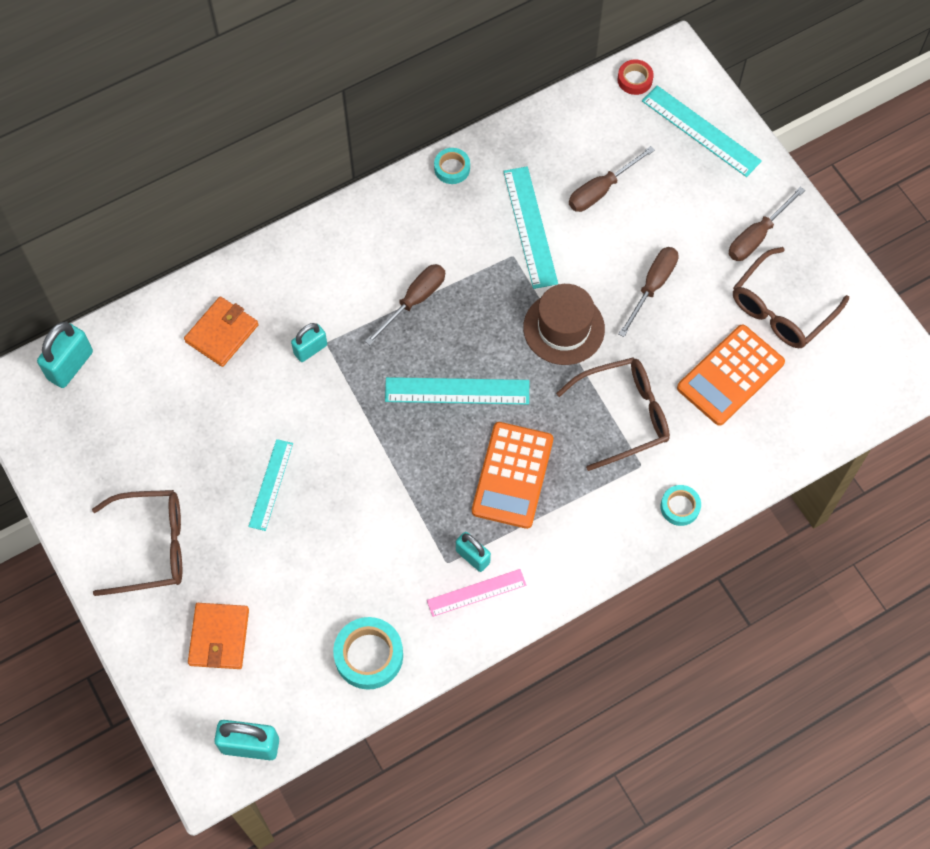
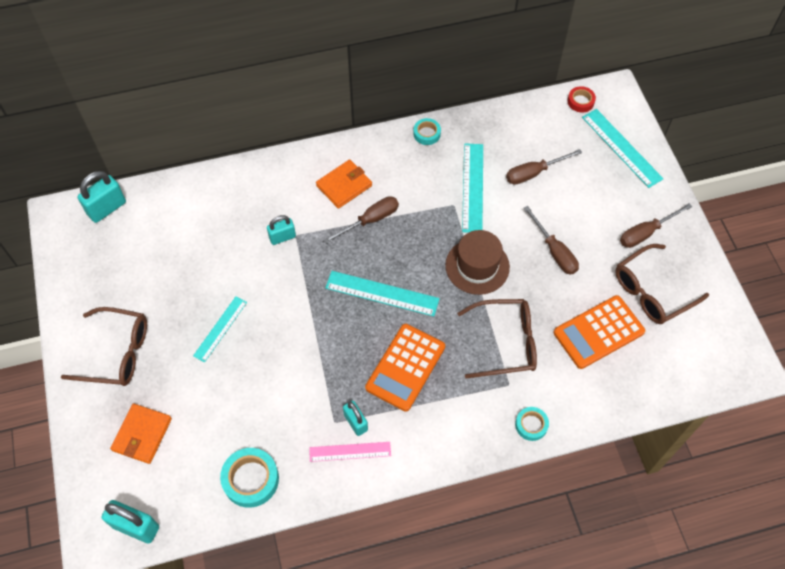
camera: 15 degrees right, 5 degrees down
(222, 333) = (222, 211): orange wallet -> orange wallet (344, 185)
(652, 286) = (554, 251): brown screwdriver -> brown screwdriver turned 105 degrees clockwise

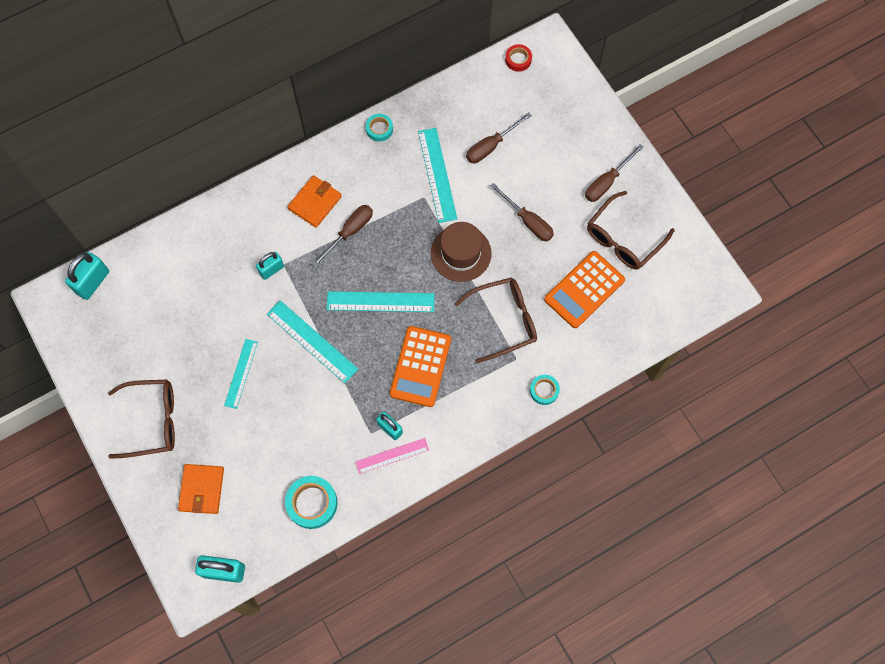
camera: 15 degrees left, 10 degrees up
(621, 148) = (567, 100): turquoise ruler -> turquoise ruler (312, 341)

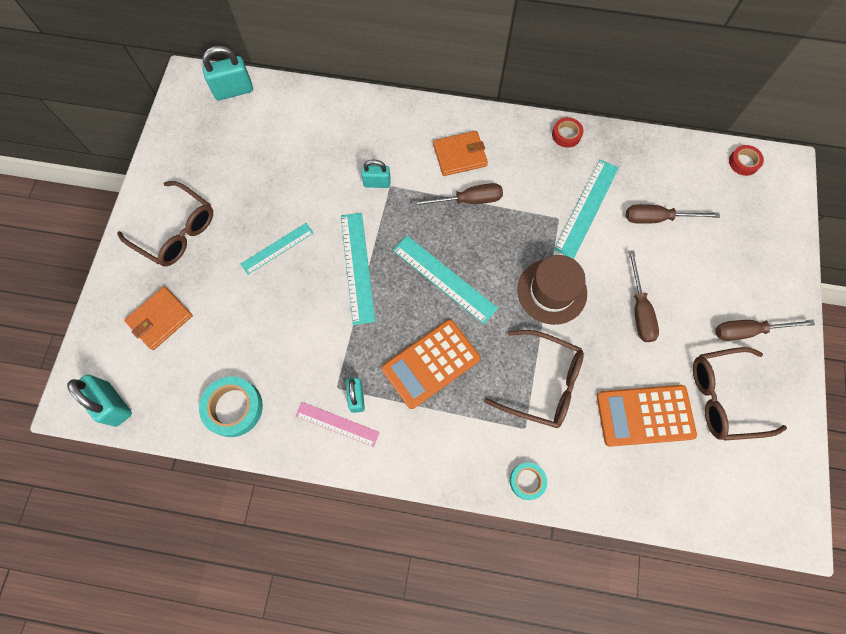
camera: 40 degrees right, 0 degrees up
(379, 129) = (566, 135): turquoise tape -> red tape

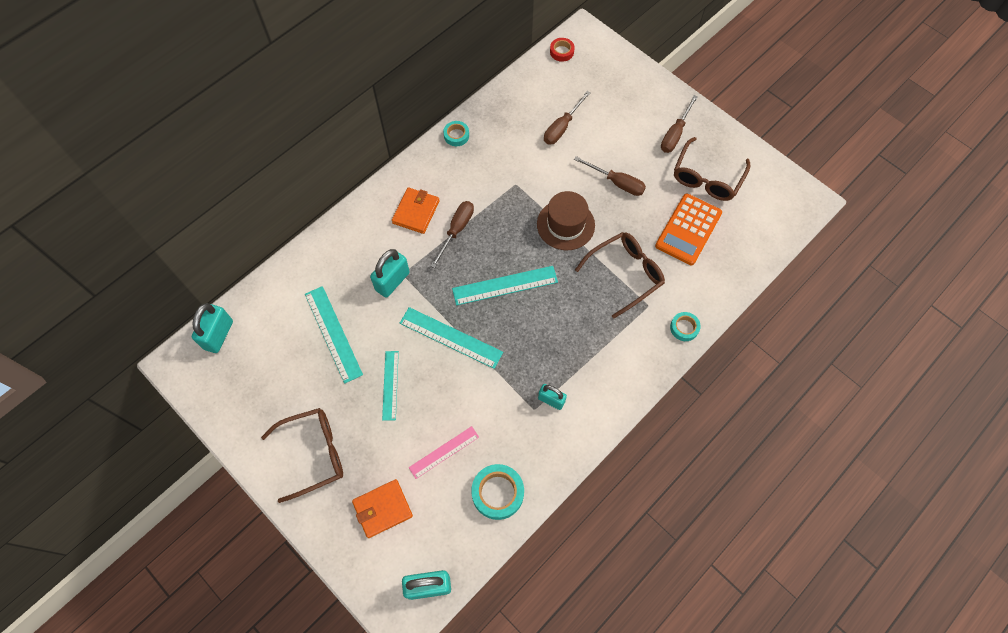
camera: 55 degrees left, 5 degrees down
(160, 319) = (383, 509): orange wallet -> orange wallet turned 75 degrees clockwise
(337, 424) = (562, 426): pink ruler -> pink ruler (444, 452)
(377, 183) = (392, 281): turquoise padlock -> turquoise padlock, size x1.53
(431, 364) = (562, 335): orange calculator -> none
(566, 135) = (456, 135): red tape -> turquoise tape
(586, 208) = (521, 162): turquoise ruler -> turquoise ruler (333, 334)

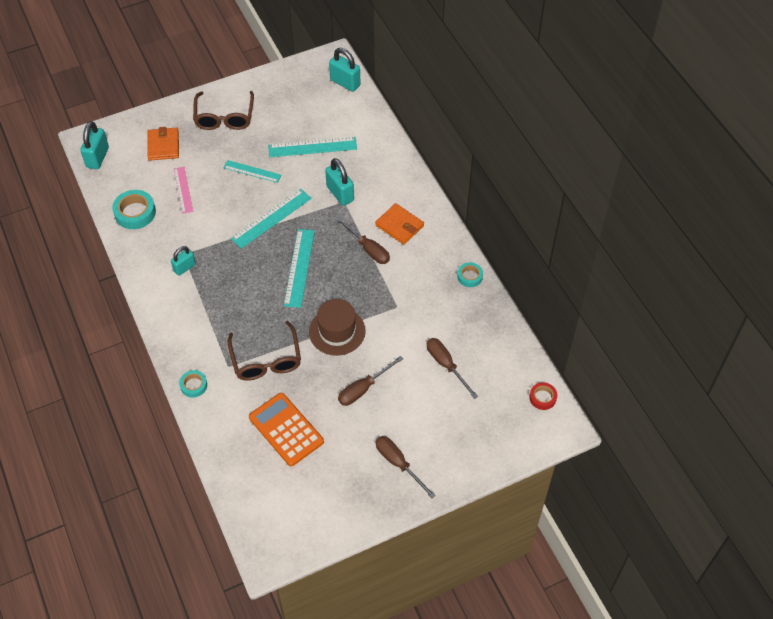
camera: 110 degrees right, 10 degrees down
(707, 178) = (335, 471): brown glasses -> none

